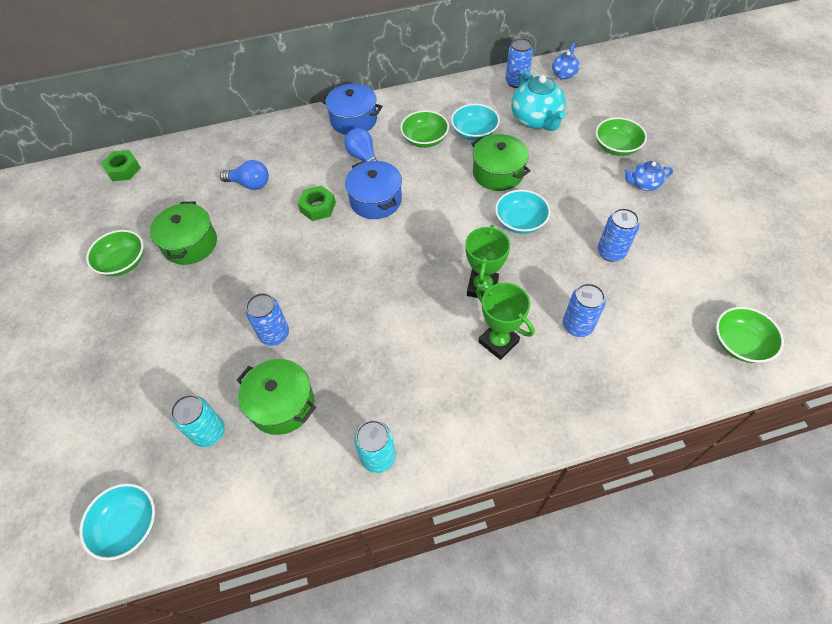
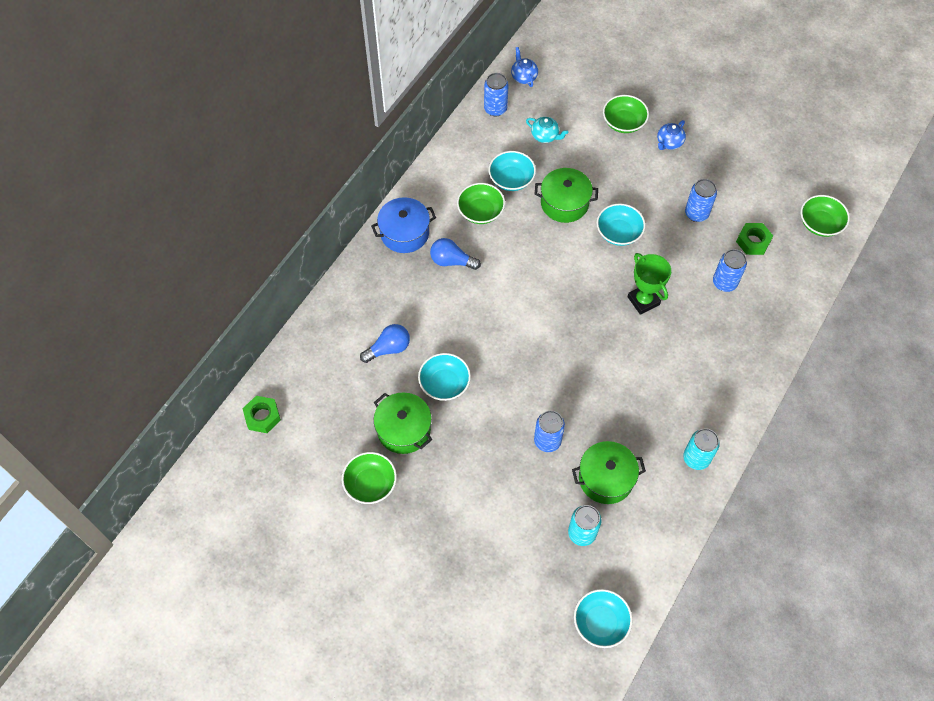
camera: 45 degrees left, 5 degrees up
(255, 234) = (444, 384): none -> turquoise bowl
(317, 207) = (465, 327): green nut -> green nut (753, 241)
(375, 200) = (501, 290): blue pot -> none
(498, 342) = (690, 330): green trophy -> none
(536, 120) = (545, 136): turquoise teapot -> turquoise teapot, size x0.54

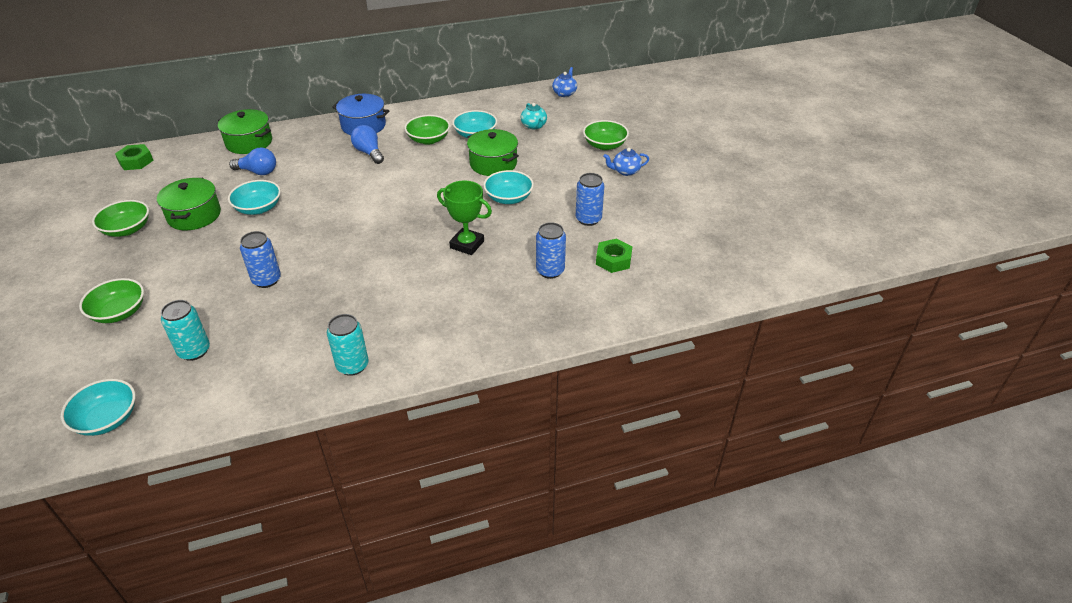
camera: 40 degrees right, 20 degrees down
(495, 109) = (520, 99): blue can -> none
(606, 478) = (267, 330): green pot -> green pot (249, 142)
(643, 301) = (467, 244): green trophy -> green trophy turned 75 degrees counterclockwise
(820, 224) = (694, 282): green bowl -> green bowl (119, 312)

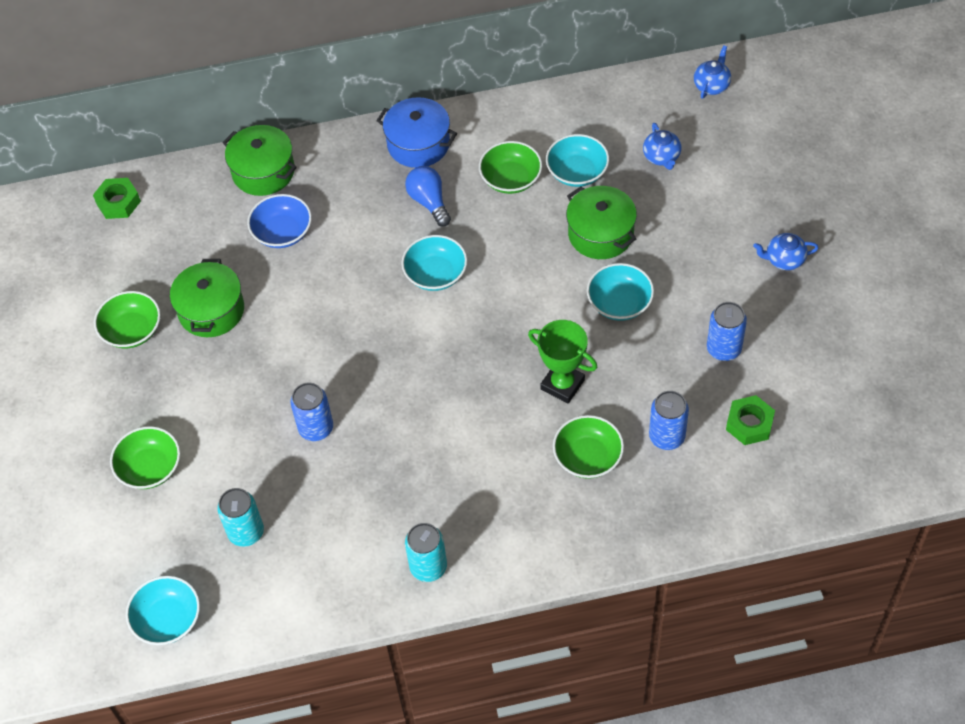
camera: 10 degrees right, 15 degrees up
(258, 172) = (282, 232): blue light bulb -> blue bowl
(258, 208) = (291, 302): turquoise bowl -> turquoise bowl (435, 274)
(534, 126) = (661, 157): turquoise teapot -> blue teapot
(604, 145) = (760, 204): green bowl -> green bowl (588, 457)

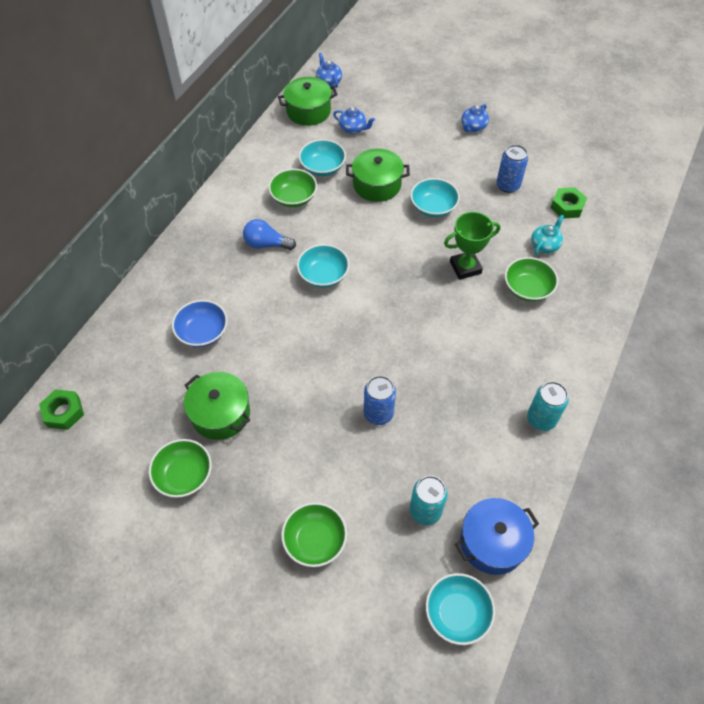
camera: 55 degrees left, 0 degrees up
(263, 171) = (142, 311): green pot -> green pot (308, 111)
(418, 144) = (217, 222): blue pot -> blue pot (492, 542)
(666, 437) = (545, 245): blue can -> turquoise teapot

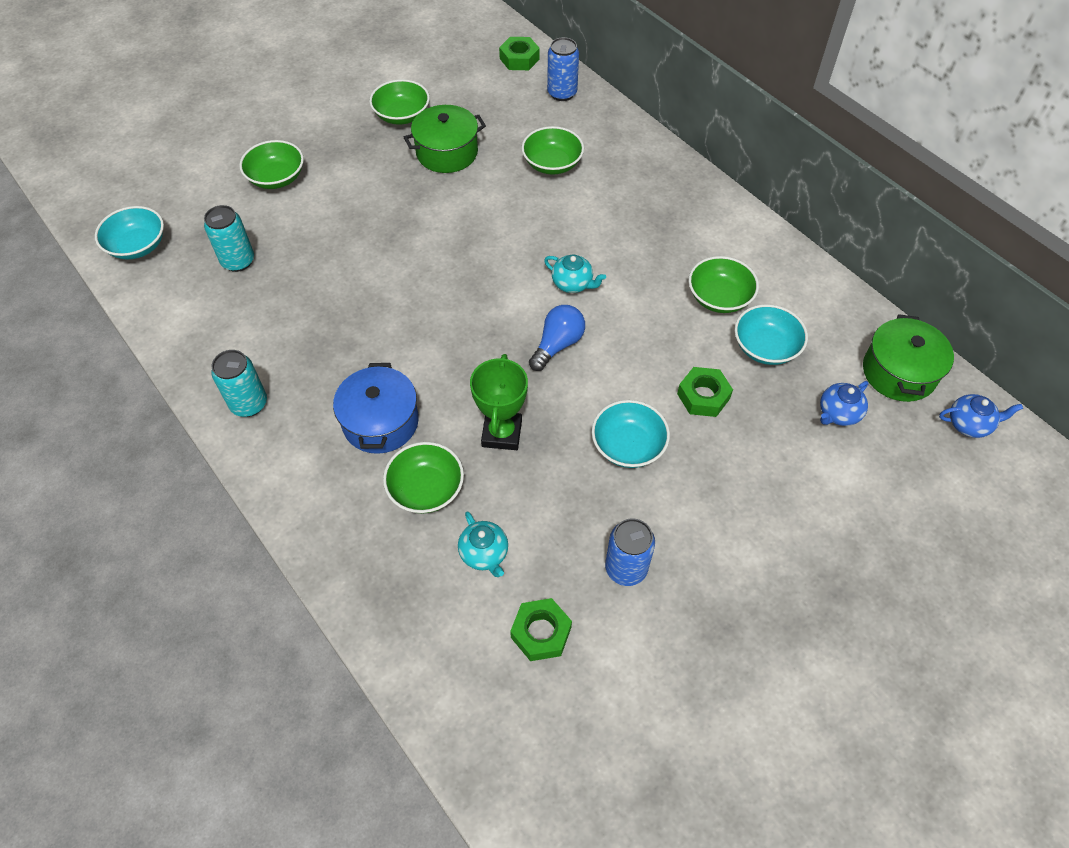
camera: 115 degrees right, 0 degrees up
(202, 332) = (552, 164): blue bowl -> green bowl
(266, 244) = (650, 247): blue light bulb -> blue light bulb (557, 345)
(323, 275) = (572, 284): turquoise bowl -> turquoise teapot
(377, 185) = (703, 396): green pot -> green nut
(378, 413) = (362, 265): blue can -> blue can (562, 93)
(473, 127) = (784, 587): blue teapot -> none
(492, 542) = (168, 297): blue pot -> blue pot (380, 422)

